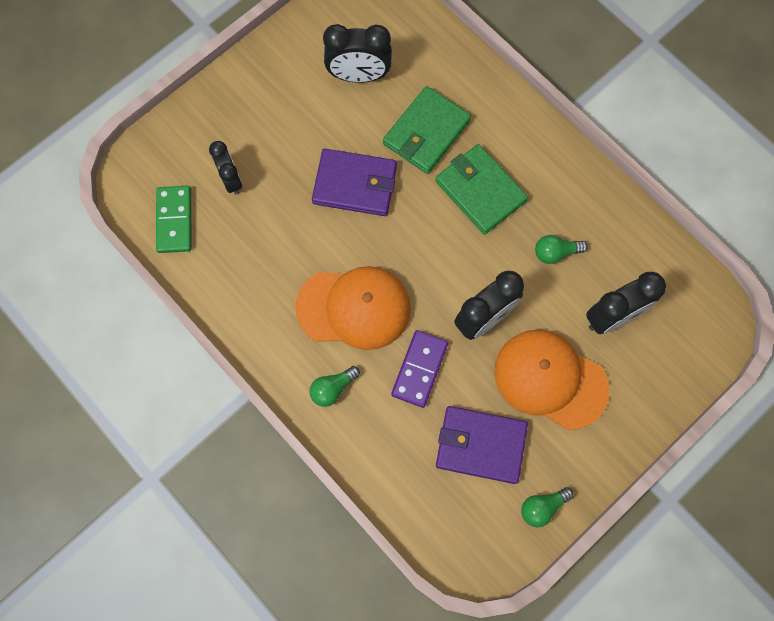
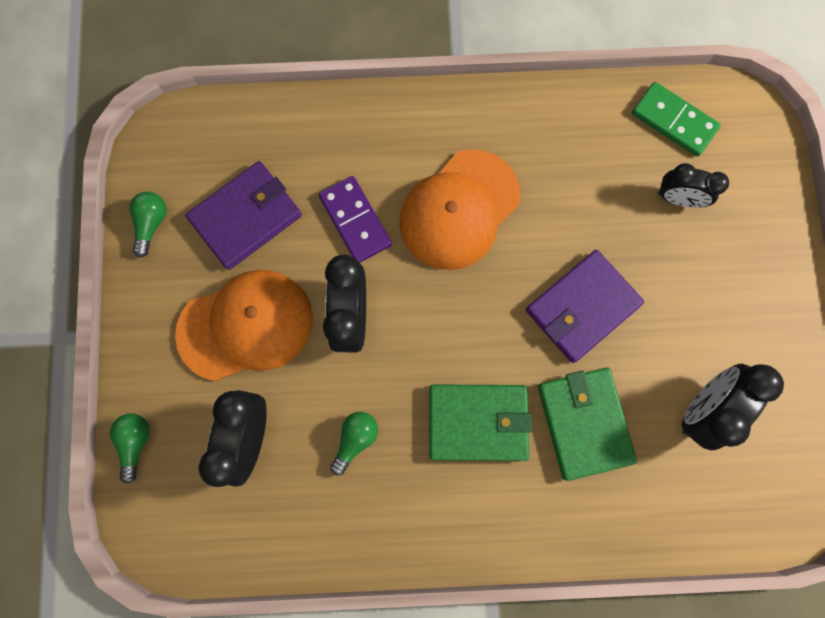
camera: 130 degrees right, 5 degrees up
(332, 388) = (402, 136): green light bulb -> green light bulb (135, 442)

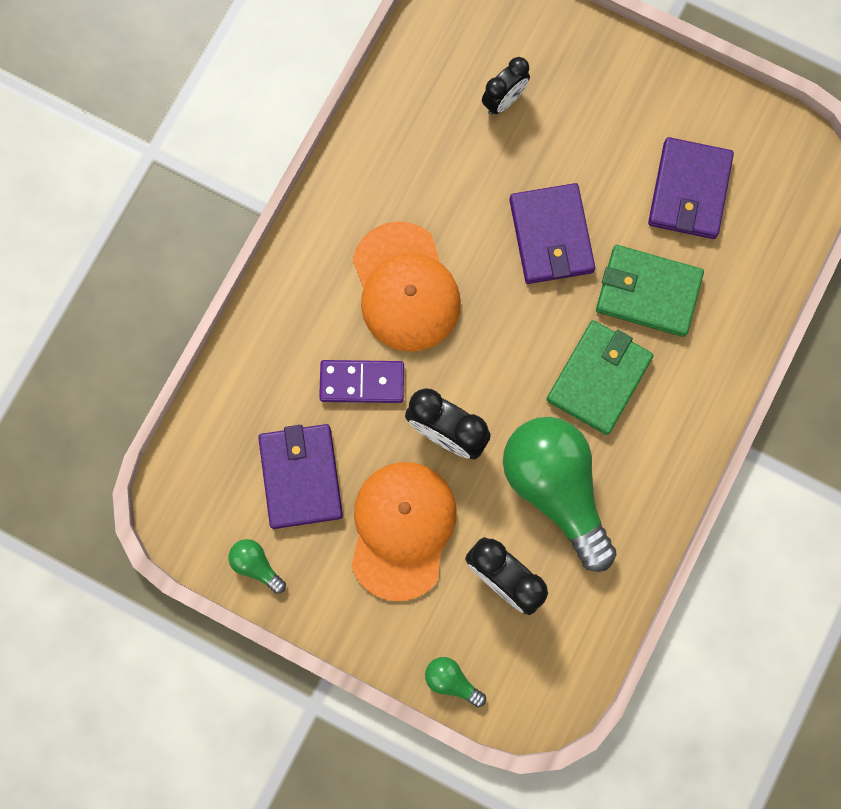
camera: 60 degrees left, 0 degrees up
(355, 439) = (556, 488): green light bulb -> green light bulb, size x2.45
(673, 121) = (433, 61): green domino -> none
(703, 408) = (689, 191): black clock -> purple wallet

